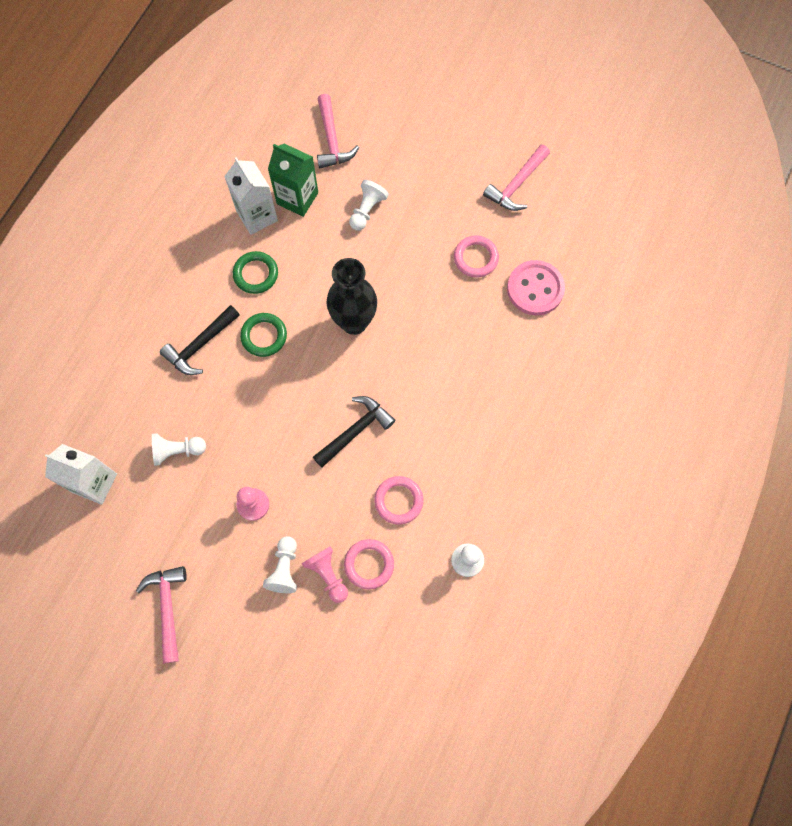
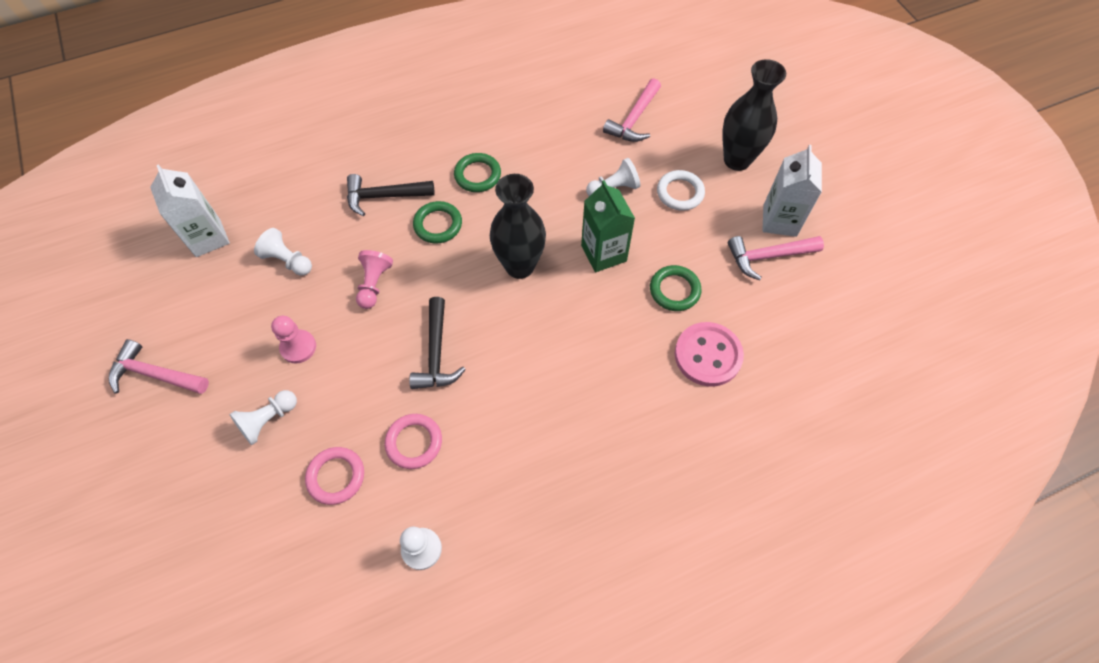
camera: 40 degrees right, 10 degrees down
(167, 607) = (155, 374): pink hammer -> pink hammer turned 105 degrees counterclockwise
(257, 216) = (520, 134): white carton -> white carton (779, 220)
(297, 198) = (565, 143): green carton -> green carton (603, 253)
(328, 575) = (295, 455): pink pawn -> pink pawn (374, 284)
(355, 430) = (436, 353): black hammer -> black hammer turned 90 degrees clockwise
(417, 178) = (680, 193): none -> white ring
(435, 121) = (737, 160): none -> black vase
(475, 258) = (674, 290): pink ring -> green ring

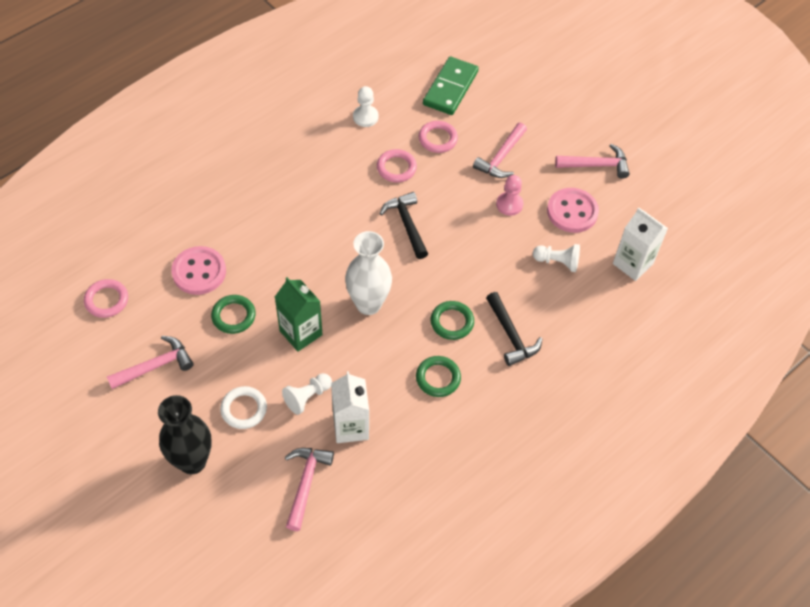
camera: 160 degrees right, 5 degrees down
(230, 317) = (572, 212): none -> pink button
(268, 420) = (501, 158): white pawn -> pink hammer
(270, 571) = (450, 88): none -> green domino
(374, 284) = (479, 261): pink pawn -> none
(384, 196) = (511, 335): black hammer -> black hammer turned 90 degrees clockwise
(520, 266) = (368, 304): black vase -> white vase
(779, 220) = (146, 404): white carton -> white carton (351, 427)
(823, 347) = (106, 300): none -> pink ring

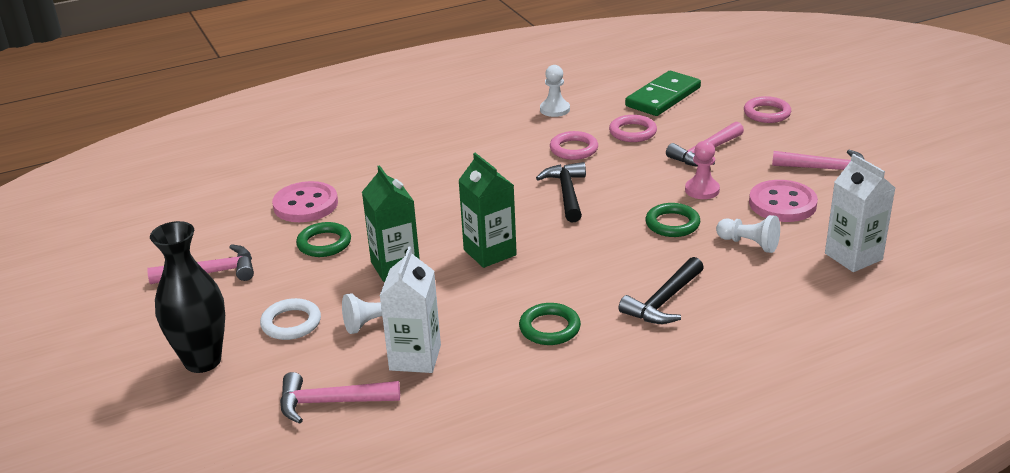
camera: 20 degrees right, 25 degrees down
(106, 300) = (191, 215): pink ring -> pink ring (767, 113)
(306, 483) = (330, 402): pink hammer -> pink hammer turned 120 degrees counterclockwise
(368, 304) = (490, 252): white vase -> green carton
(452, 322) = (589, 280): green ring -> green ring (672, 224)
(511, 335) = (663, 301): black hammer -> black hammer turned 45 degrees clockwise

